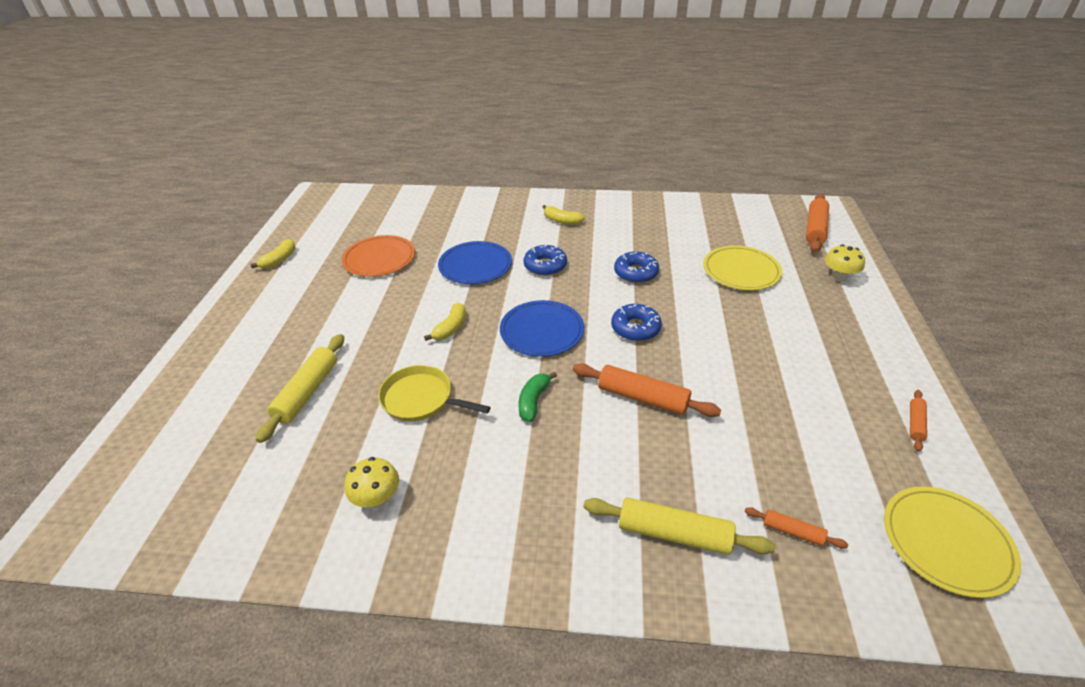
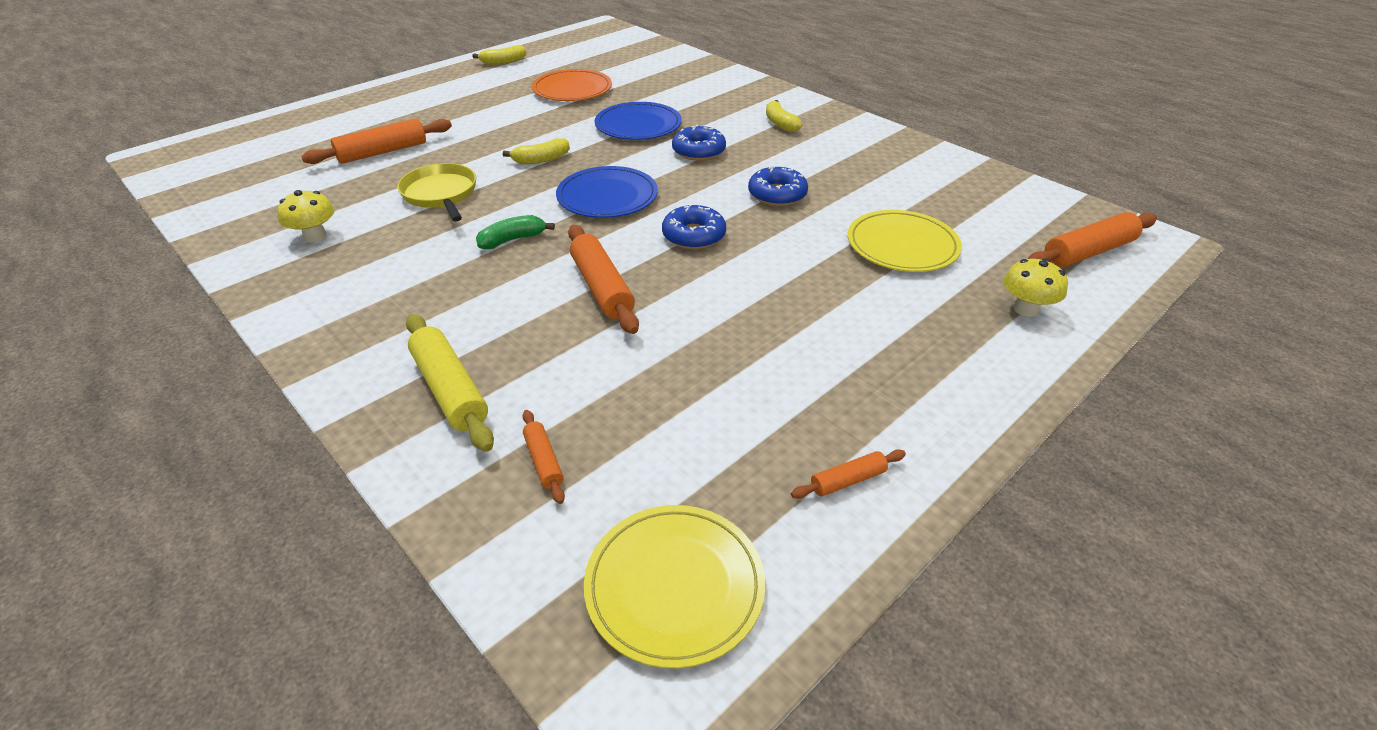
camera: 40 degrees right, 0 degrees up
(307, 392) = (383, 152): yellow rolling pin -> orange rolling pin

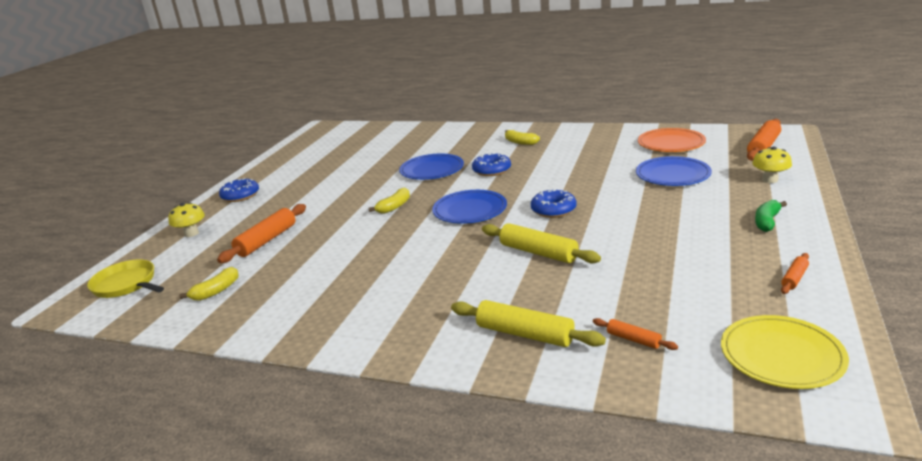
camera: 25 degrees left, 15 degrees down
(315, 236) = (294, 300): yellow mushroom -> yellow mushroom (191, 233)
(440, 194) = (352, 247): yellow pan -> yellow pan (126, 284)
(503, 62) = (277, 166): yellow banana -> yellow banana (216, 291)
(513, 240) = (443, 251): green banana -> green banana (767, 222)
(572, 89) = (355, 165): orange plate -> orange plate (671, 143)
(602, 287) = (538, 252): orange rolling pin -> yellow rolling pin
(777, 194) = (571, 175): blue donut -> blue donut (240, 195)
(902, 245) = (672, 175): yellow plate -> blue plate

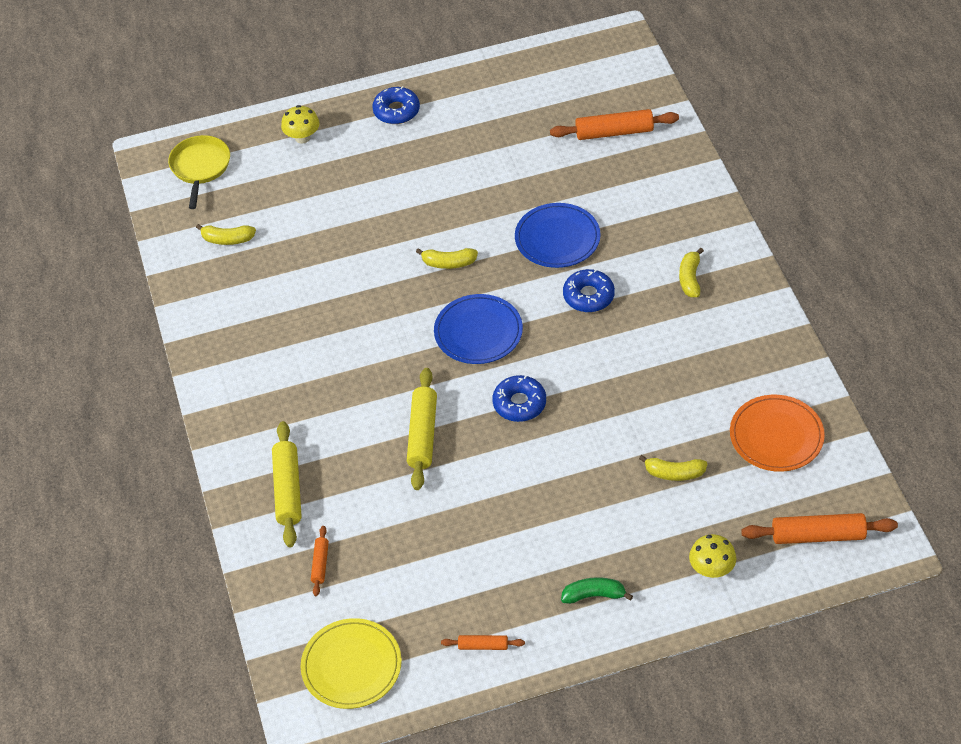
camera: 55 degrees right, 25 degrees up
(267, 240) = (324, 208): orange rolling pin -> orange rolling pin (614, 132)
(672, 175) = (674, 473): blue plate -> yellow banana

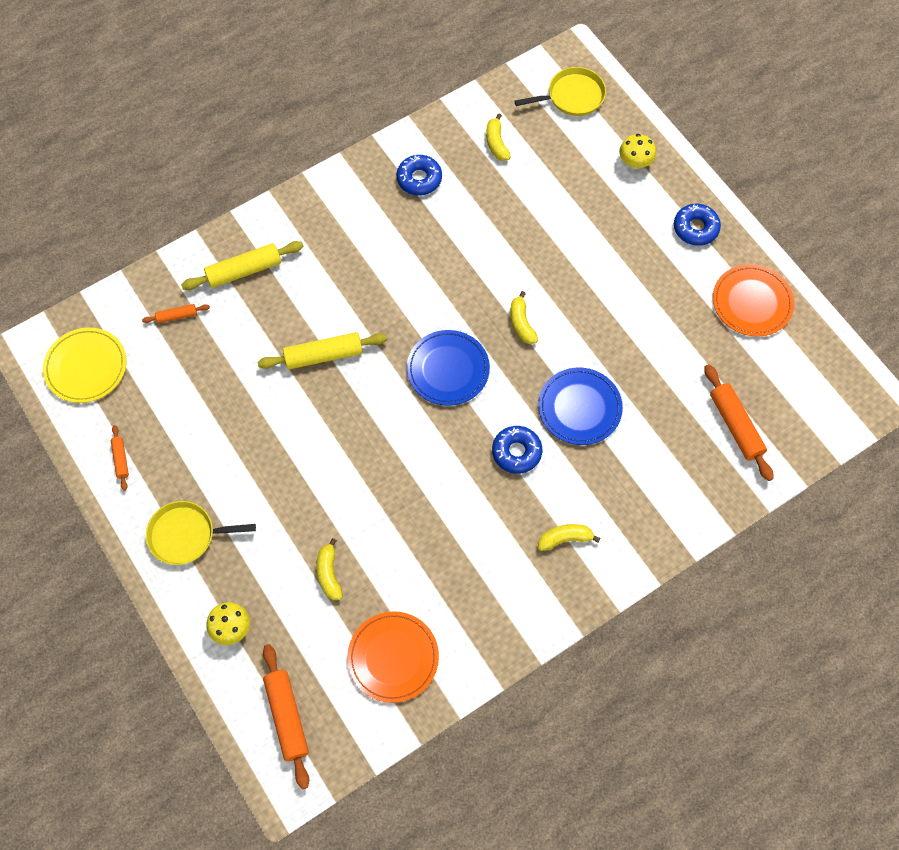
camera: 70 degrees right, 15 degrees up
(492, 91) = (752, 302): none -> orange plate
(519, 403) = (376, 424): blue donut -> blue donut (419, 179)
(594, 595) = (186, 535): green banana -> yellow pan

